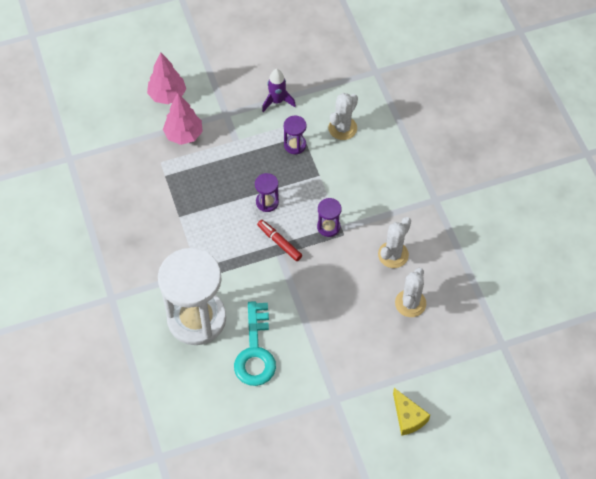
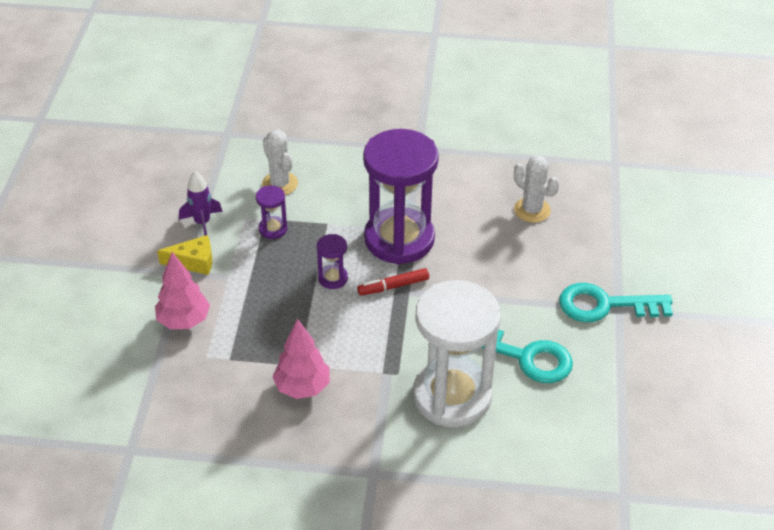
camera: 65 degrees left, 15 degrees down
(167, 95) = (113, 317): pink tree -> pink tree (302, 387)
(328, 227) = (399, 239): purple hourglass -> purple hourglass, size x2.44
(334, 389) = (605, 305): none -> turquoise key
(393, 255) = (465, 202): white cactus -> none
(408, 417) = (666, 259): yellow cheese -> yellow cheese (193, 262)

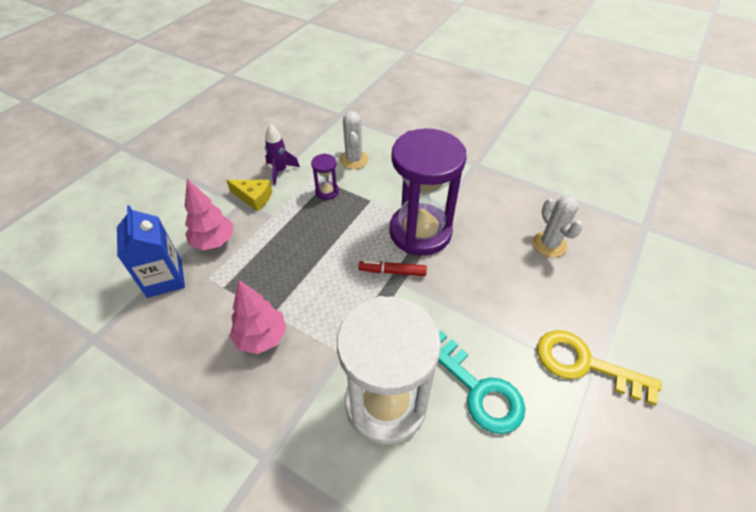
camera: 25 degrees right, 5 degrees up
(159, 373) = (164, 279): none -> blue carton
(333, 278) = (347, 247): purple hourglass -> none
(605, 305) = (584, 364): turquoise key -> yellow key

